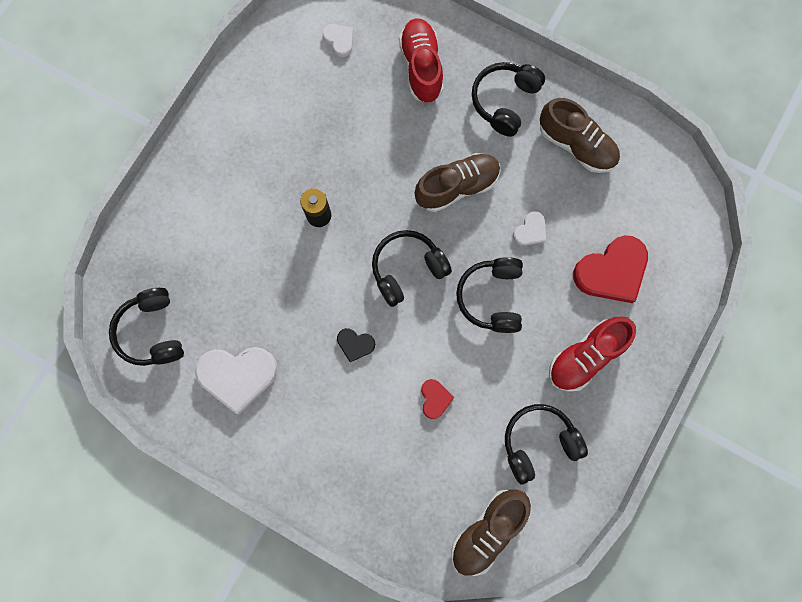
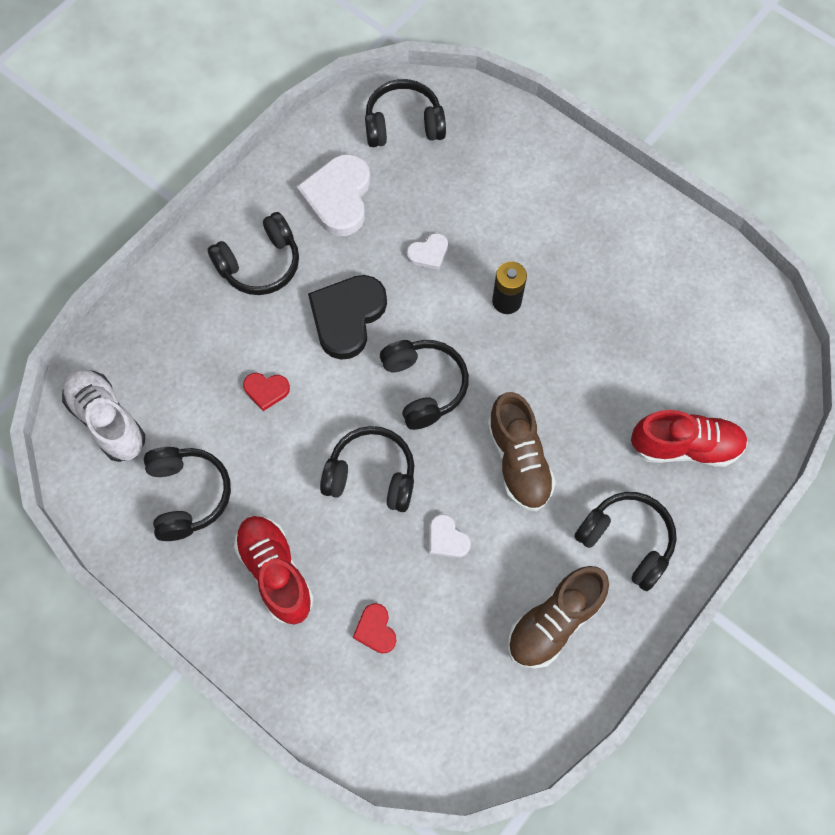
camera: 100 degrees right, 10 degrees down
(316, 432) = (260, 264): none -> black headphones
(339, 40) = (731, 356): white heart -> white heart (428, 253)
(355, 344) = (347, 317): black heart -> black heart, size x2.02
(487, 530) = (107, 420): brown shoe -> white shoe
(611, 271) = (375, 630): red heart -> red heart, size x0.50

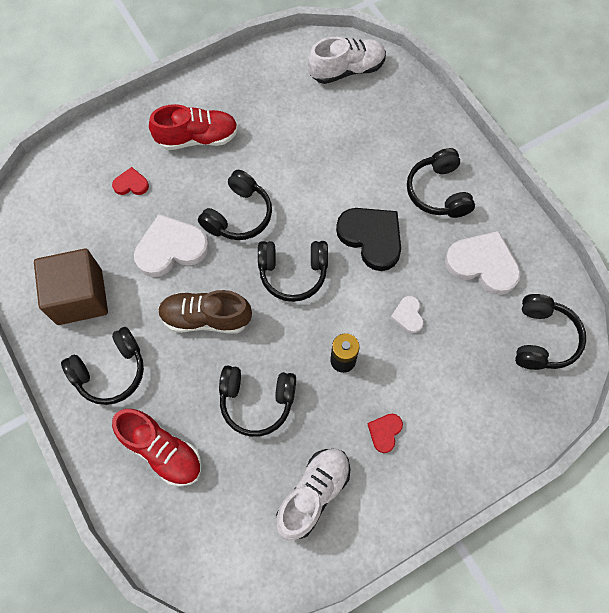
camera: 110 degrees right, 0 degrees up
(188, 495) = (273, 102): black headphones -> black headphones (257, 401)
(266, 390) = (331, 168): red heart -> red heart (385, 432)
(447, 538) = (171, 248): white heart -> white heart, size x2.02
(554, 622) = (79, 297): brown shoe -> brown cube
(657, 285) = (313, 494): none -> white shoe
(685, 446) = (162, 450): red shoe -> red shoe turned 75 degrees counterclockwise

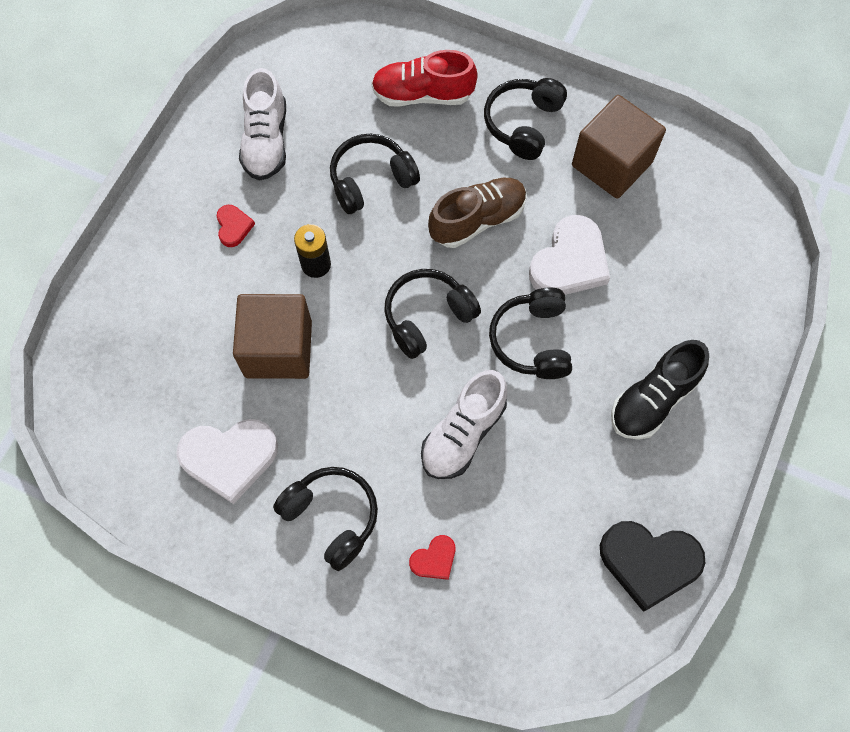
camera: 145 degrees right, 0 degrees up
(131, 184) = (671, 299): red heart -> red heart (434, 559)
(197, 138) = (653, 399): red shoe -> black shoe
(346, 70) = (558, 619): white shoe -> white shoe (463, 433)
(371, 238) = (372, 408): black heart -> black heart (649, 562)
(408, 315) = (278, 349): white heart -> brown cube
(542, 338) = (121, 414): black headphones -> none

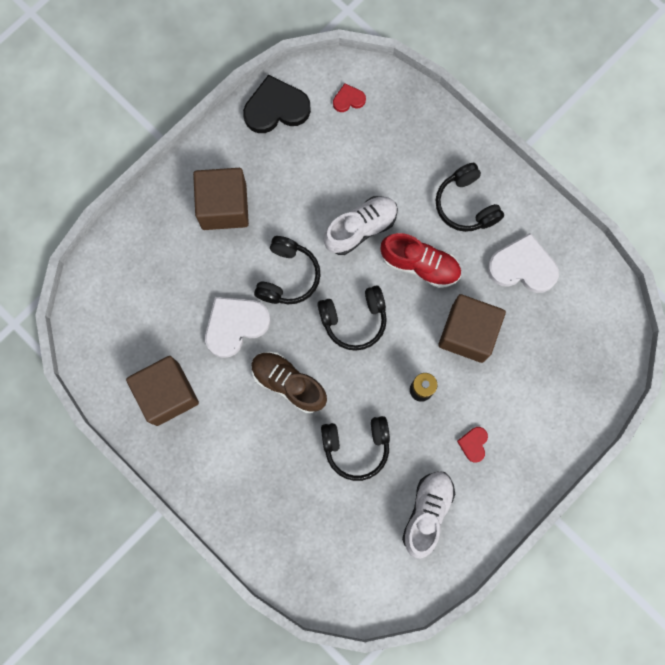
camera: 160 degrees left, 10 degrees up
(422, 95) = (288, 511): red shoe -> red shoe (420, 264)
(434, 559) = (409, 156): red heart -> red heart (348, 99)
(477, 220) = (288, 383): brown shoe -> brown shoe turned 45 degrees clockwise
(523, 124) = (219, 454): black headphones -> none
(649, 562) = (276, 108): black heart -> black heart turned 45 degrees counterclockwise
(653, 399) = (224, 206): black shoe -> brown cube

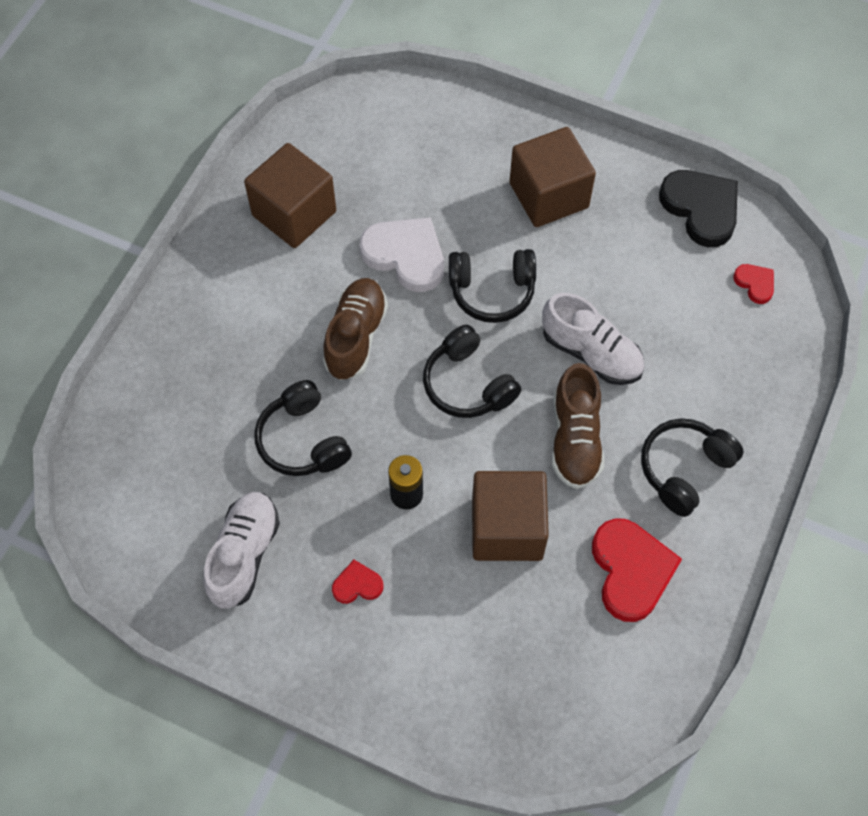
camera: 70 degrees right, 15 degrees down
(420, 264) = (575, 439): red shoe -> brown shoe
(427, 513) = (244, 555): white shoe -> white shoe turned 75 degrees counterclockwise
(522, 267) = (631, 571): white heart -> red heart

